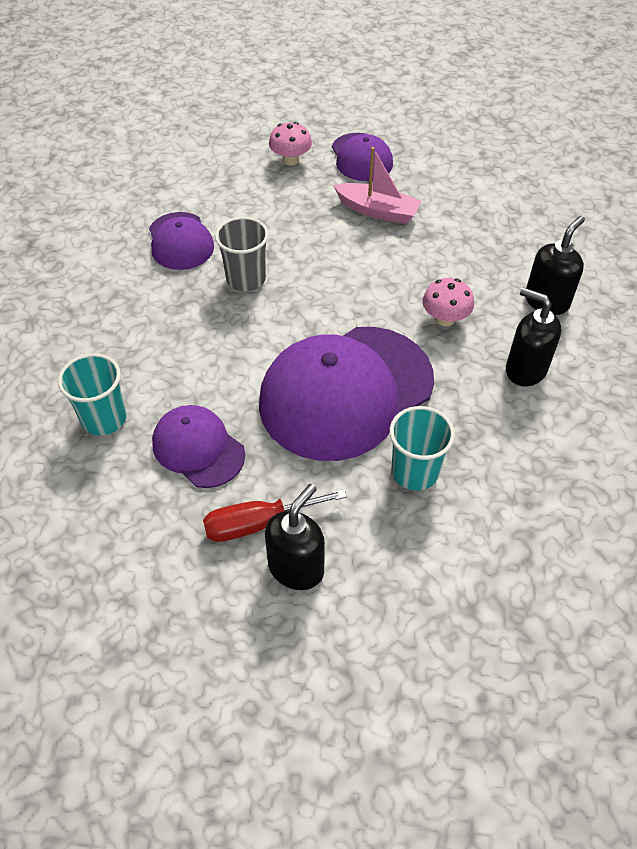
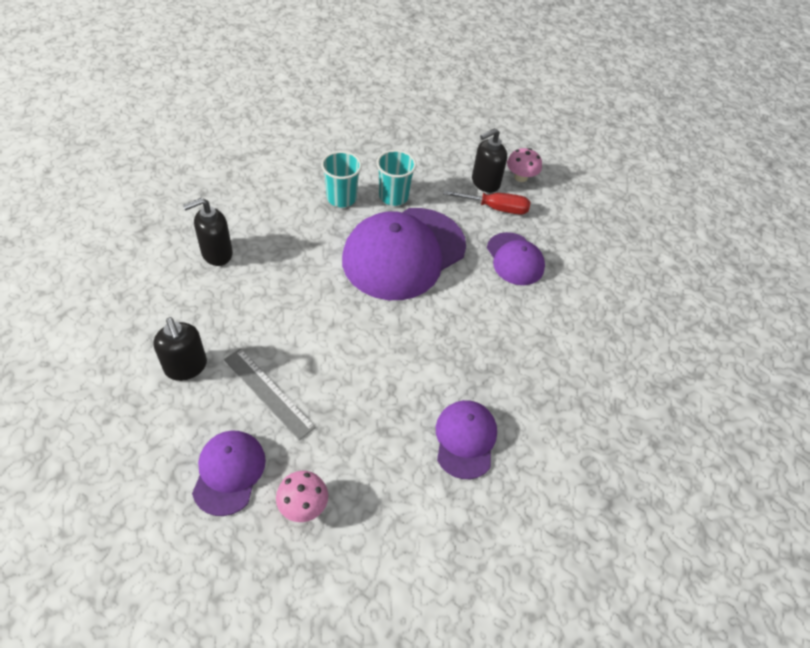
camera: 160 degrees left, 0 degrees up
(104, 418) = (571, 302): turquoise cup -> turquoise cup (341, 198)
(246, 279) = (425, 371): grey cup -> none
(345, 392) = (403, 253): purple cap -> purple cap turned 150 degrees clockwise
(378, 211) = (268, 393): pink boat -> grey ruler
(445, 319) = (299, 272): pink mushroom -> pink mushroom (520, 177)
(525, 370) = (279, 219): black soap dispenser -> black soap dispenser (186, 367)

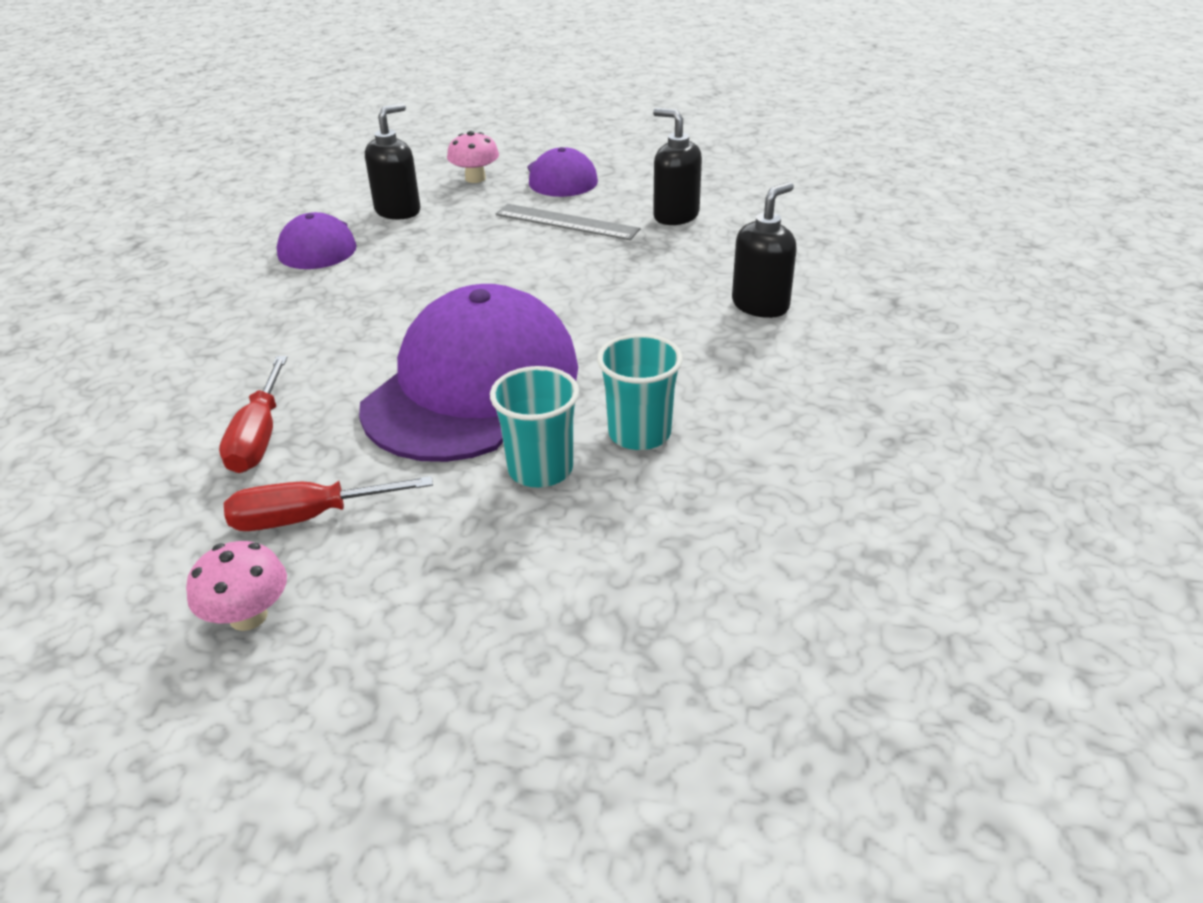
camera: 165 degrees right, 15 degrees down
(485, 183) = (343, 568): black soap dispenser -> black soap dispenser (398, 211)
(515, 259) = (259, 437): purple cap -> red screwdriver

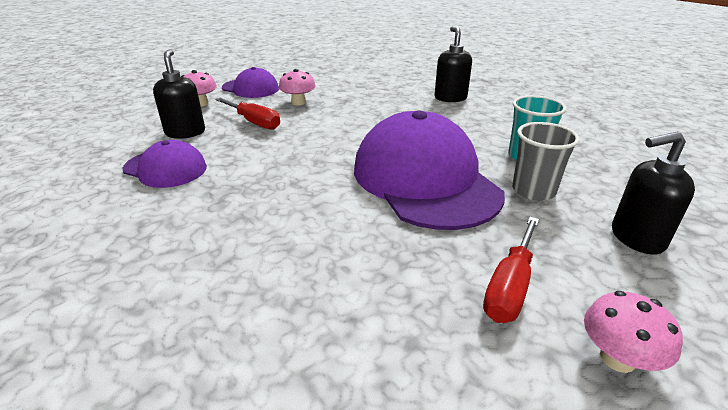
camera: 50 degrees left, 5 degrees down
(259, 437) = (381, 274): red screwdriver -> red screwdriver (254, 122)
(540, 469) = (533, 191): turquoise cup -> grey cup
(567, 222) = (298, 102): grey ruler -> pink mushroom
(675, 216) = (342, 84): black soap dispenser -> black soap dispenser (636, 238)

